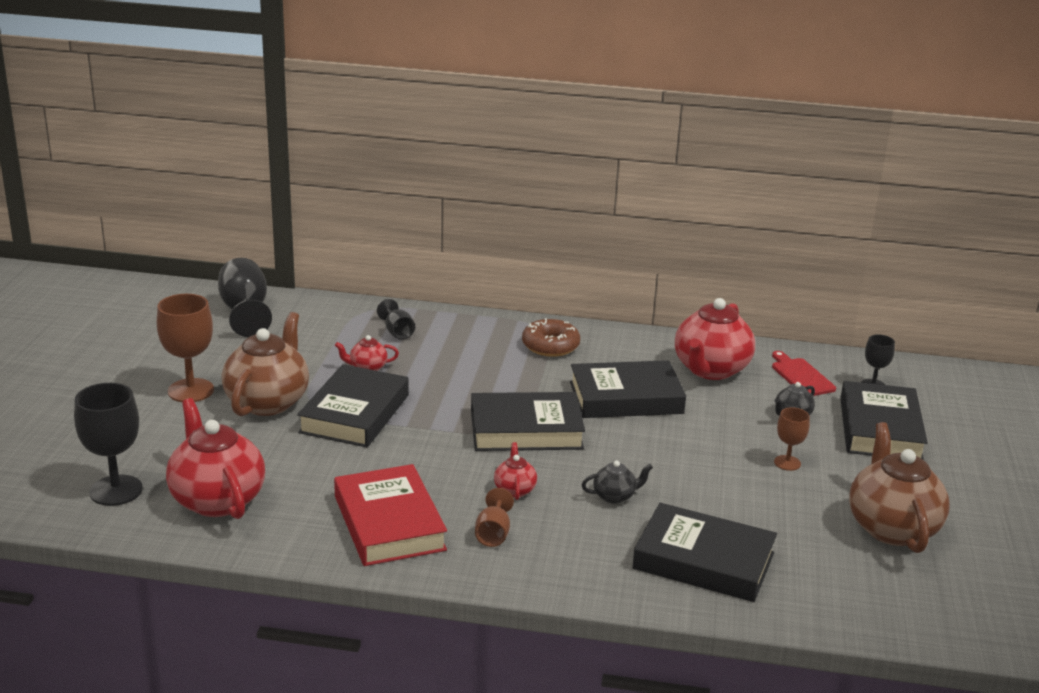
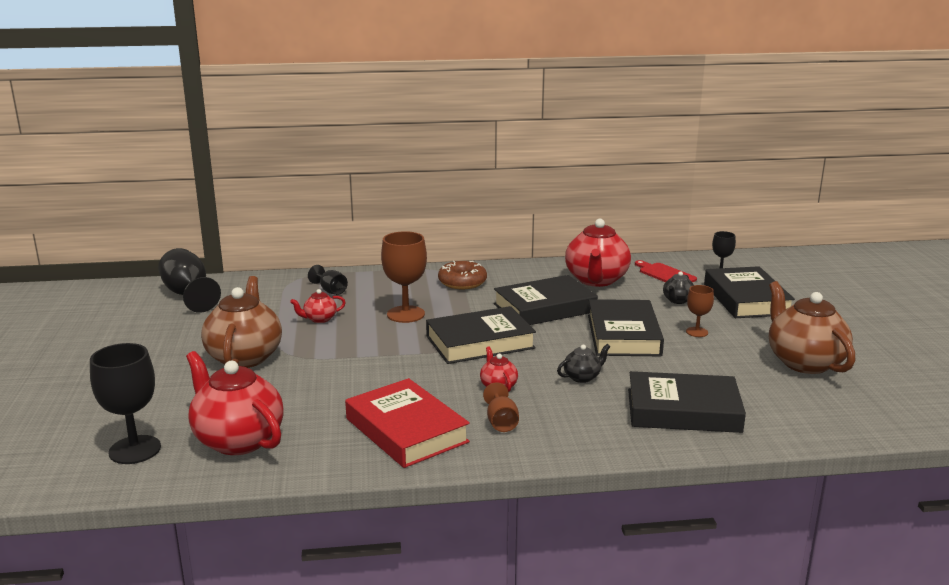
camera: 15 degrees left, 5 degrees down
(191, 390) = (168, 359): brown goblet -> brown goblet (405, 314)
(355, 414) = (328, 353): black book -> black book (623, 335)

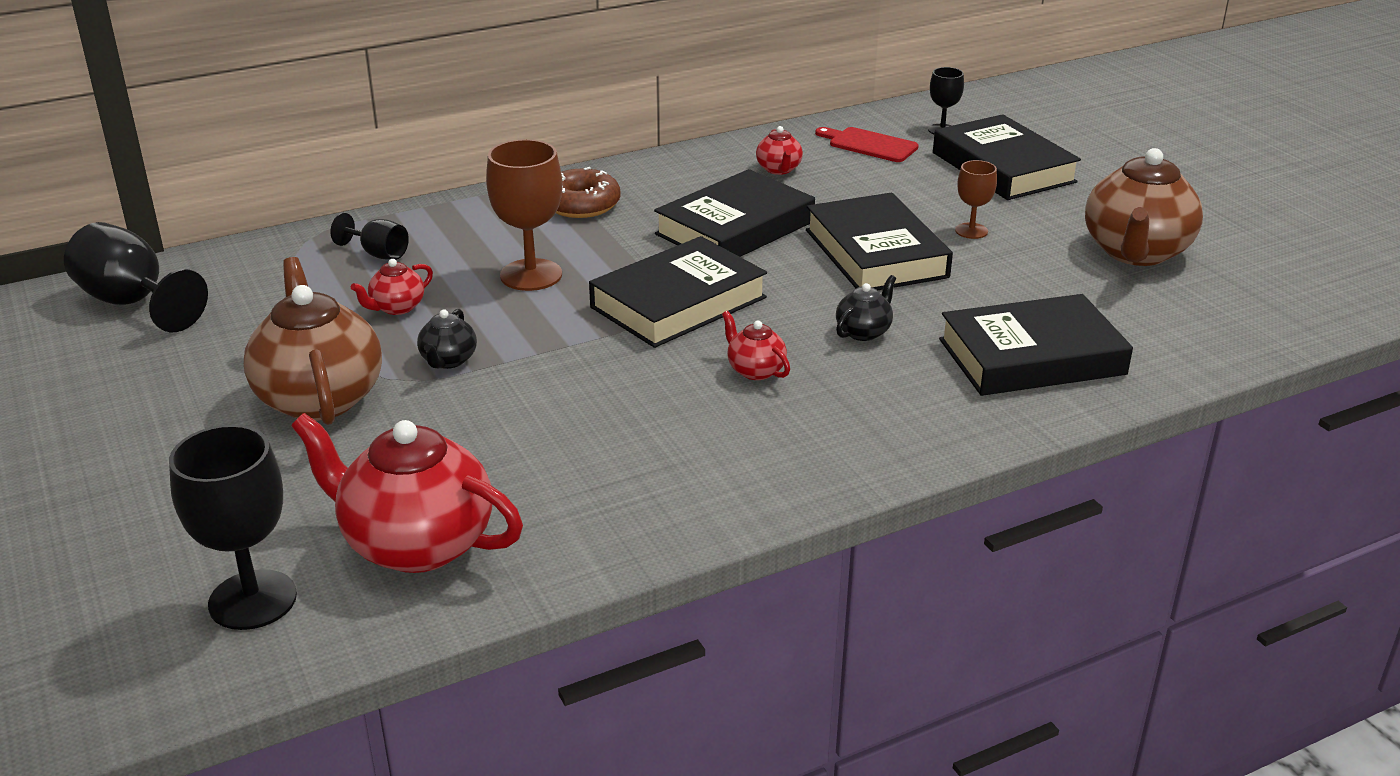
camera: 20 degrees left, 10 degrees up
(406, 430) = (669, 470): red book -> none
(501, 422) = (798, 427): brown goblet -> none
(596, 280) = (779, 169): red teapot -> red teapot, size x0.46
(677, 300) = (913, 185): black teapot -> black teapot (448, 361)
(803, 362) = (1136, 253): brown teapot -> brown teapot turned 120 degrees counterclockwise

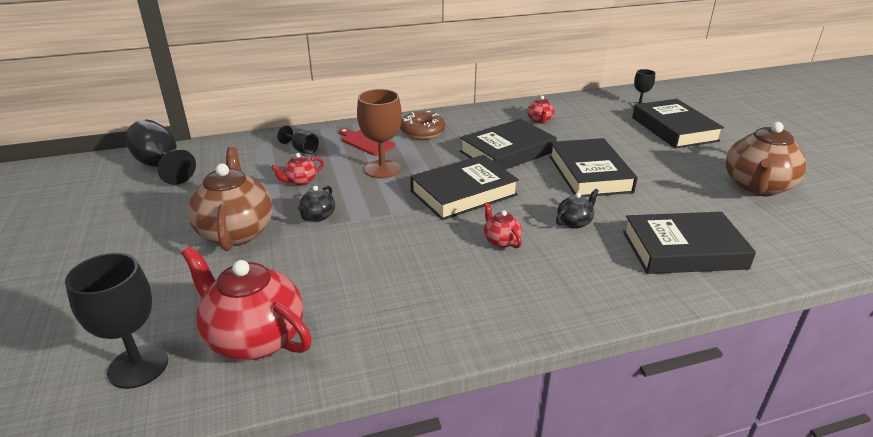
camera: 10 degrees right, 0 degrees up
(869, 144) = (595, 111): red cutting board -> red cutting board (366, 142)
(971, 231) = (651, 165): brown goblet -> none

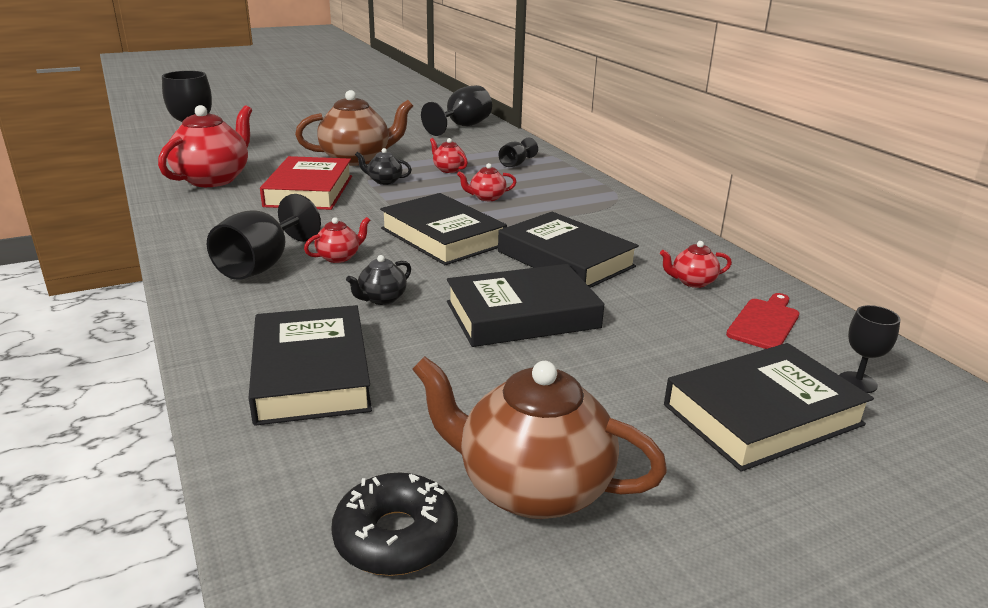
camera: 80 degrees right, 5 degrees down
(329, 261) = (309, 191): none -> red book
(366, 142) = (549, 186): red cutting board -> red cutting board (764, 322)
(382, 169) = (486, 198): brown goblet -> red teapot
(422, 131) = (596, 210): brown donut -> none
(517, 281) = (262, 265): none -> black goblet
(574, 222) = (381, 299): black teapot -> black teapot turned 90 degrees clockwise
(812, 223) = (396, 537): none -> black donut

